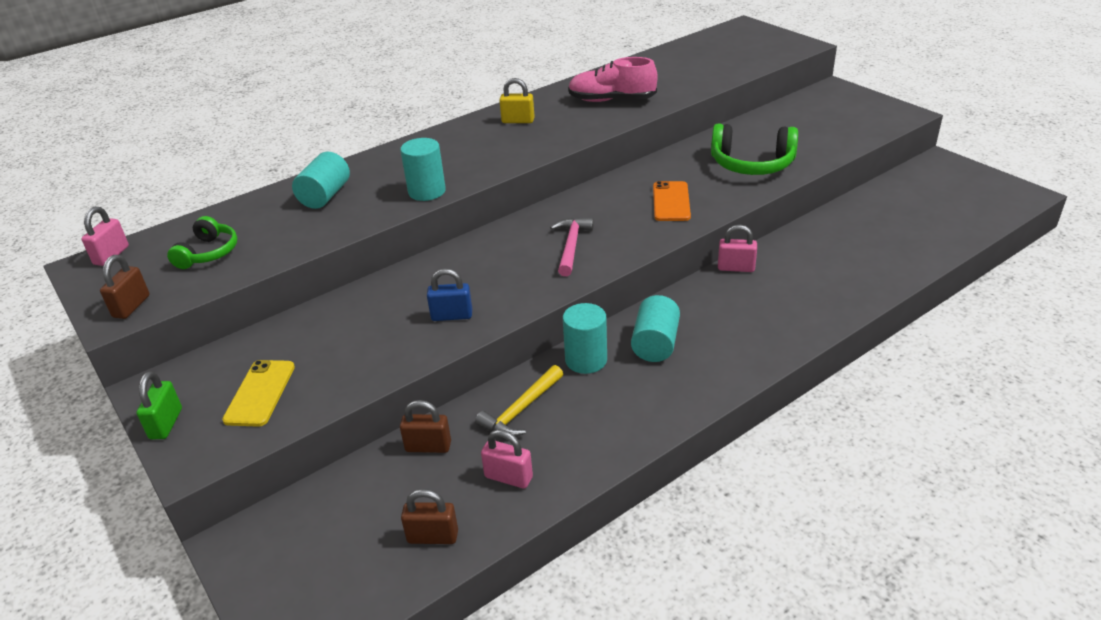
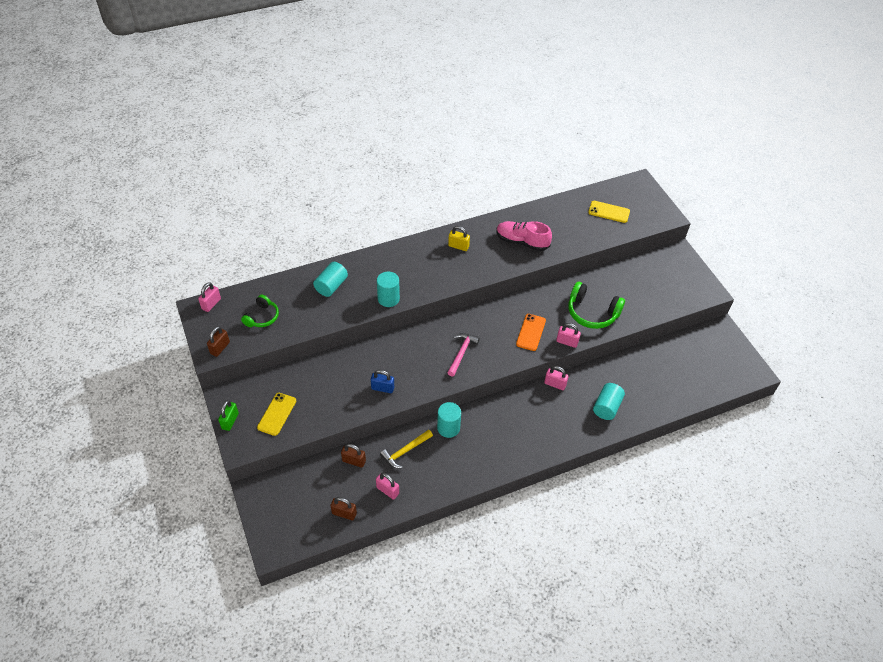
camera: 10 degrees right, 15 degrees up
(655, 344) = (488, 427): turquoise cylinder -> turquoise cylinder (607, 407)
(719, 55) = (609, 212): none -> yellow phone
(733, 201) = (567, 342): none -> pink padlock

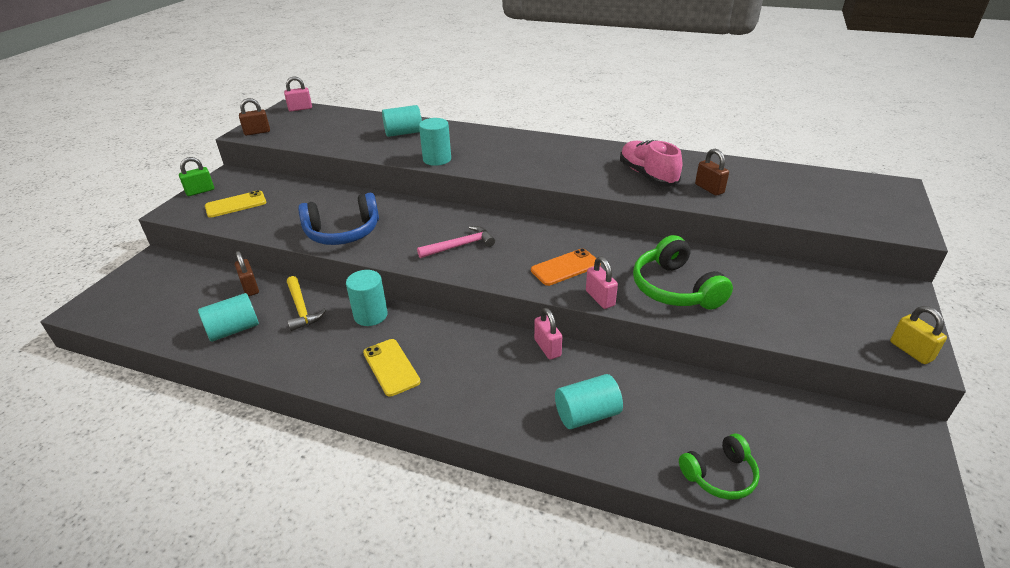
camera: 45 degrees right, 15 degrees down
(262, 317) = (318, 129): green headphones -> green headphones (720, 475)
(344, 513) = (172, 322): brown padlock -> brown padlock (709, 189)
(382, 388) = (343, 232): blue padlock -> blue headphones
(387, 490) = (234, 330): pink padlock -> turquoise cylinder
(405, 451) = (301, 309): yellow hammer -> yellow hammer turned 120 degrees counterclockwise
(458, 246) = (567, 153): yellow padlock -> yellow padlock (911, 351)
(609, 212) = (808, 194): yellow phone -> yellow phone (391, 367)

